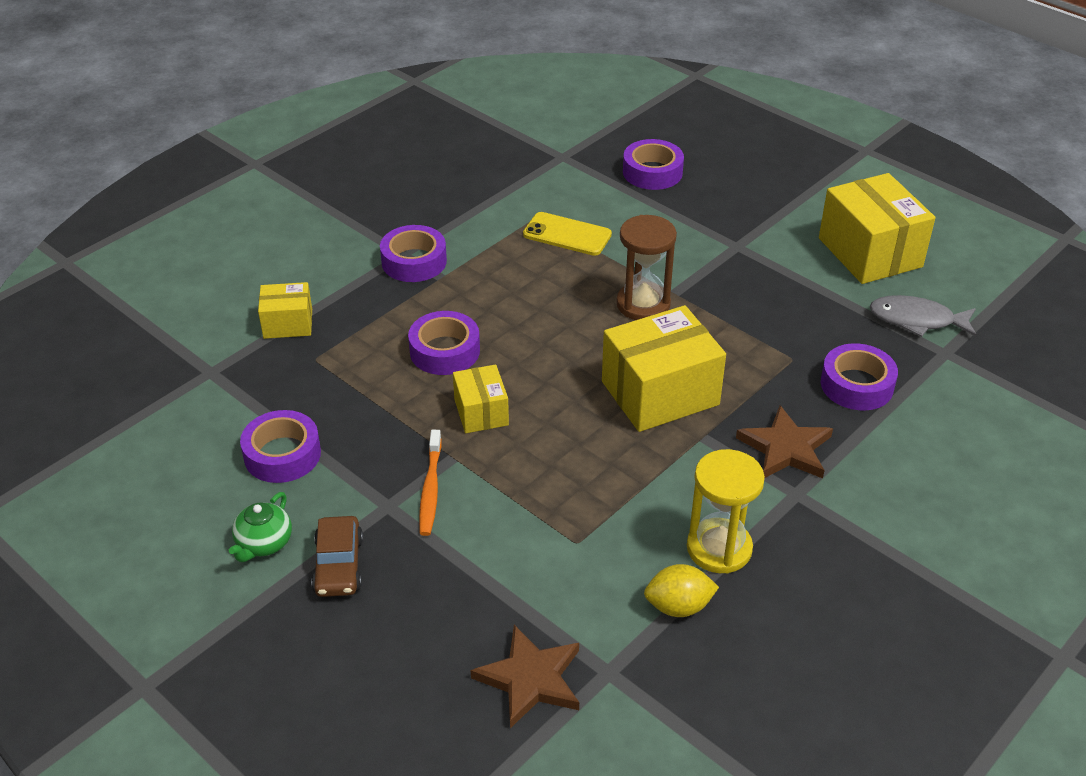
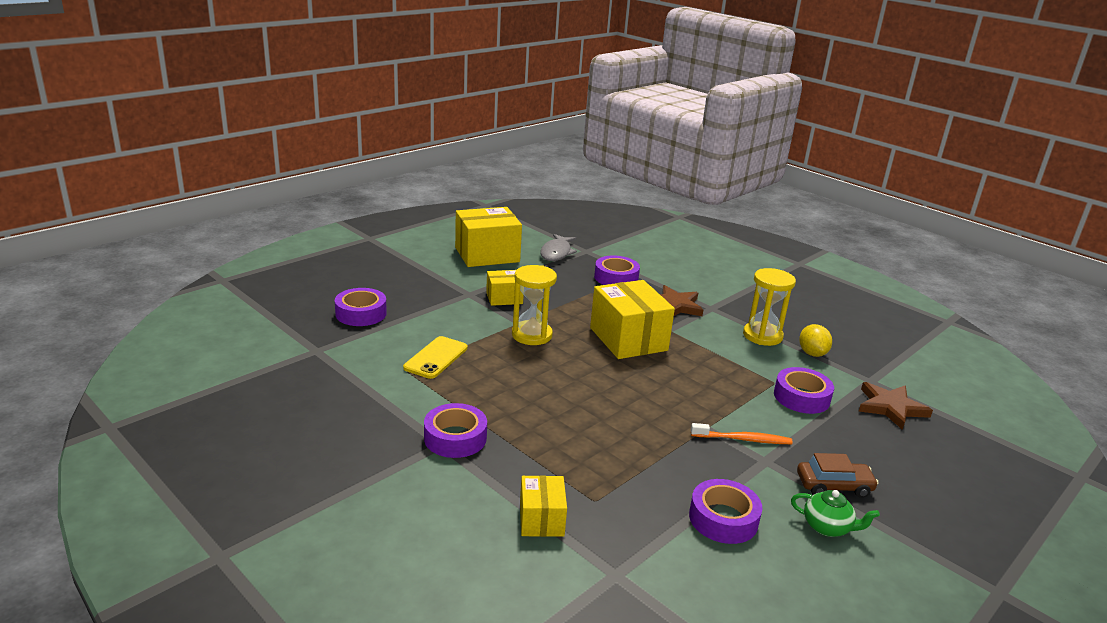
camera: 90 degrees left, 15 degrees down
(444, 351) = (584, 426): purple tape -> purple tape (801, 397)
(481, 412) = (656, 412): yellow box -> yellow box (504, 298)
(643, 304) = (532, 335): brown hourglass -> yellow hourglass

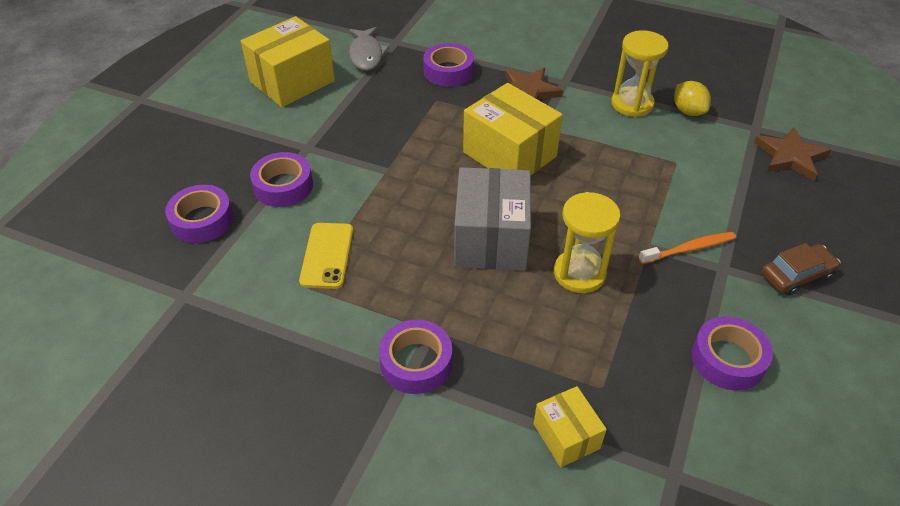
camera: 20 degrees left, 20 degrees up
(504, 298) = (349, 140): yellow box -> none
(532, 335) = (409, 184): yellow hourglass -> yellow hourglass (579, 273)
(572, 384) = (491, 239): none -> grey box
(801, 397) = (709, 173): purple tape -> purple tape (283, 186)
(827, 527) = (818, 329): green teapot -> none

